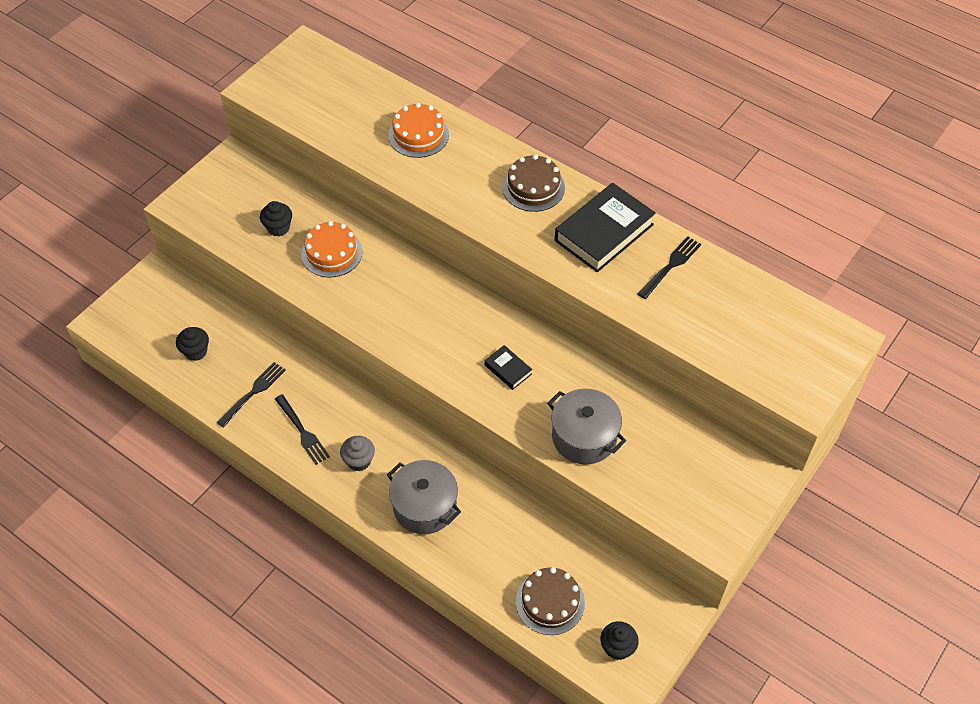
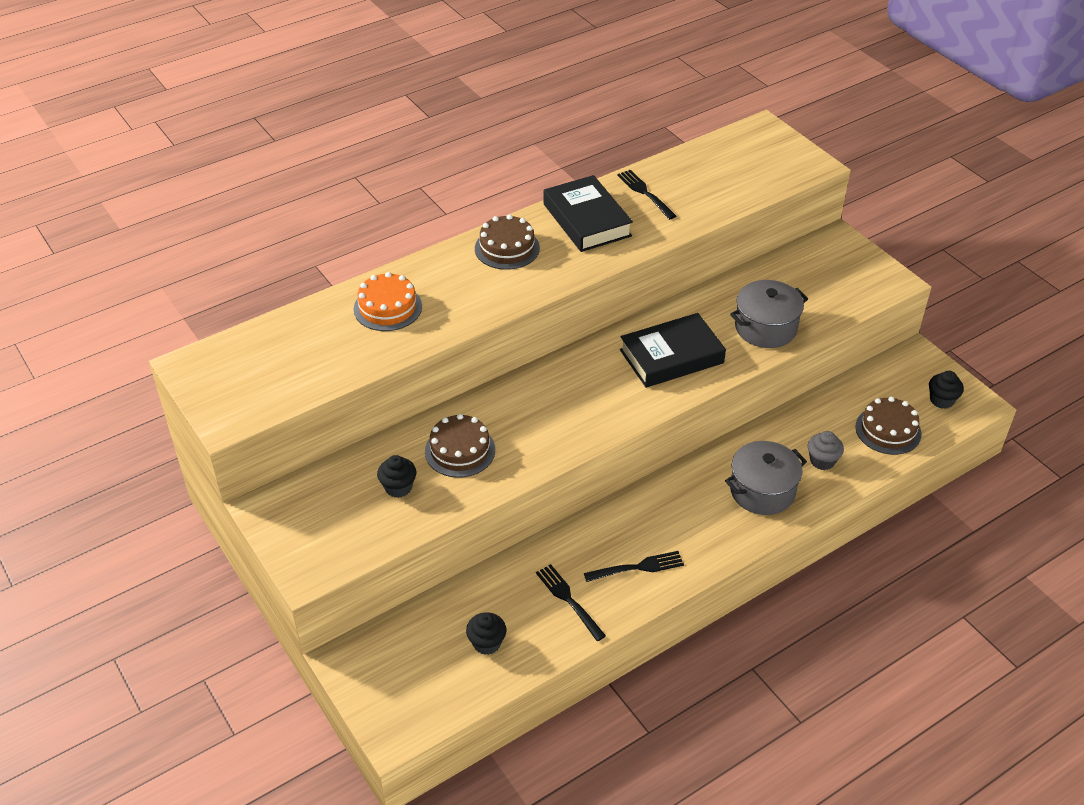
camera: 70 degrees left, 10 degrees down
(331, 253) = (460, 450): orange cake -> brown cake
(359, 461) = (691, 529): grey cupcake -> grey cupcake (822, 461)
(508, 369) = (671, 356): black book -> black book, size x2.13

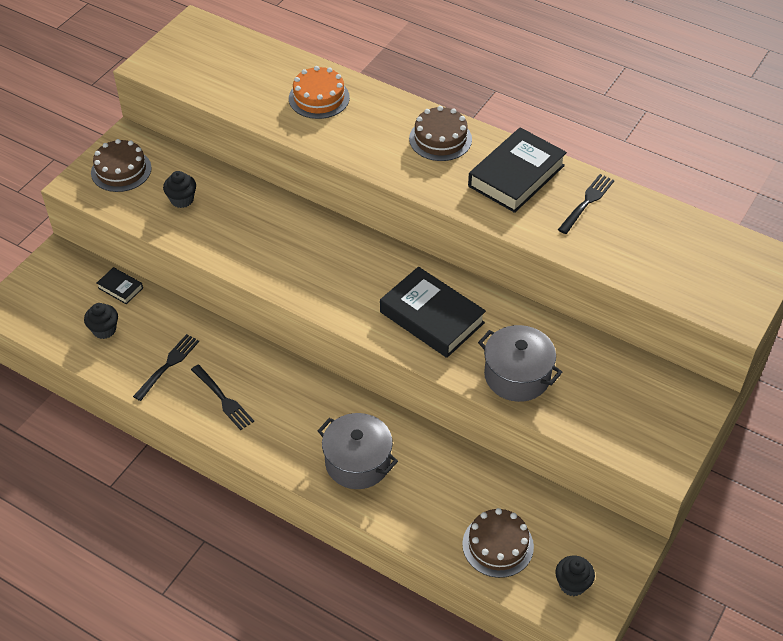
camera: 65 degrees right, 5 degrees up
(433, 612) = (120, 288): none -> black book
(460, 450) = (239, 220): brown cake -> brown cake (121, 170)
(822, 461) = (423, 499): grey cupcake -> none

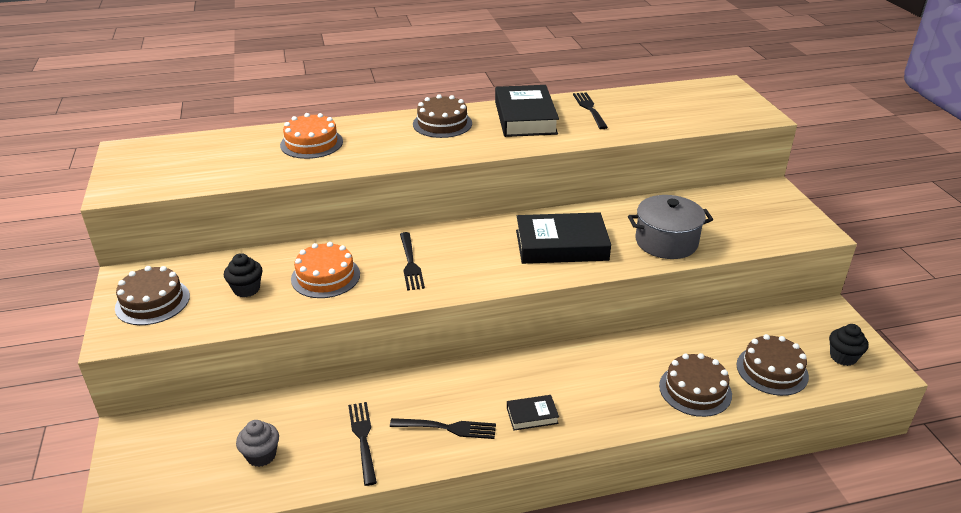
camera: 45 degrees left, 15 degrees down
(104, 330) = (261, 455): black cupcake -> grey cupcake
(120, 288) = (234, 414): black book -> black book (532, 415)
(239, 224) = (325, 276): none -> orange cake
(306, 253) = (410, 263): none -> black fork
(357, 462) = (611, 392): grey pot -> none
(417, 510) = (695, 390): none -> brown cake

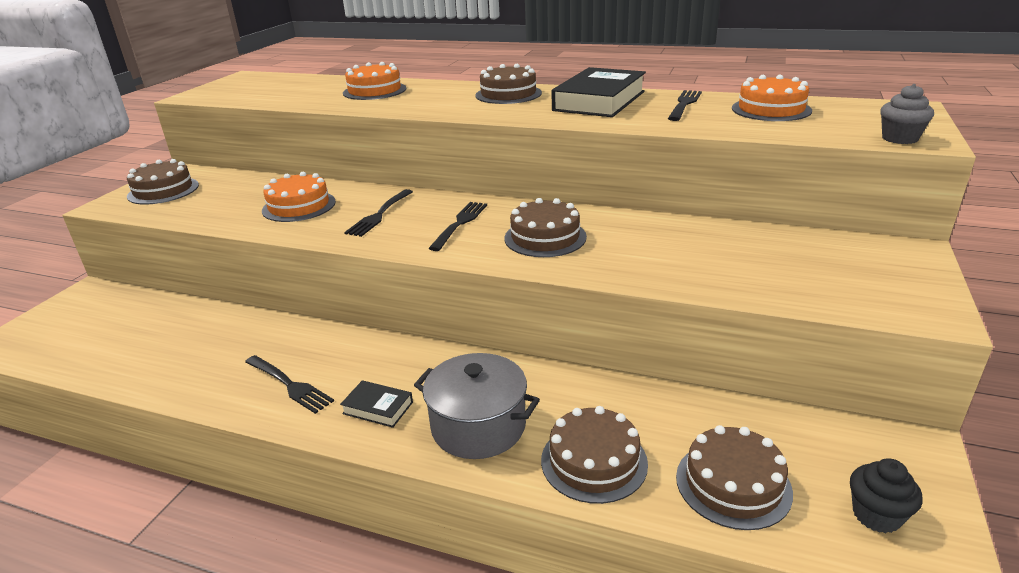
camera: 35 degrees right, 5 degrees down
(246, 289) = (231, 199): black cupcake -> none
(261, 455) = (132, 344): grey cupcake -> grey cupcake (899, 138)
(363, 439) = (214, 364): black fork -> black fork (460, 224)
(561, 245) = (545, 237): black book -> brown cake
(650, 103) = (771, 109): none -> orange cake
(666, 242) = (676, 266): grey pot -> grey pot (478, 426)

